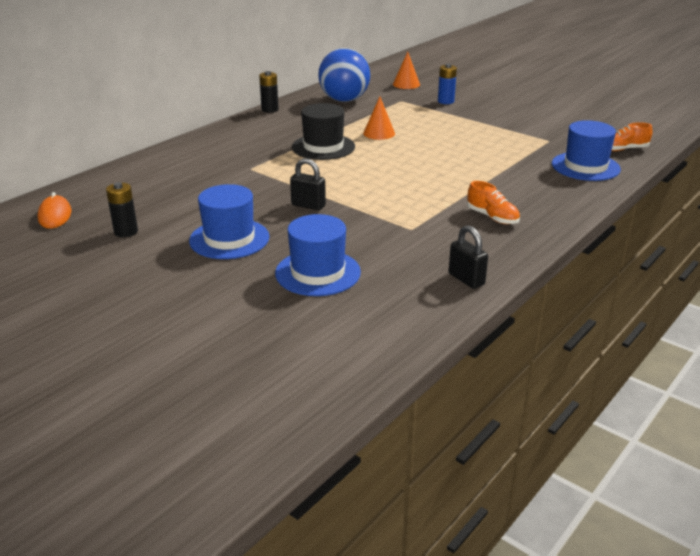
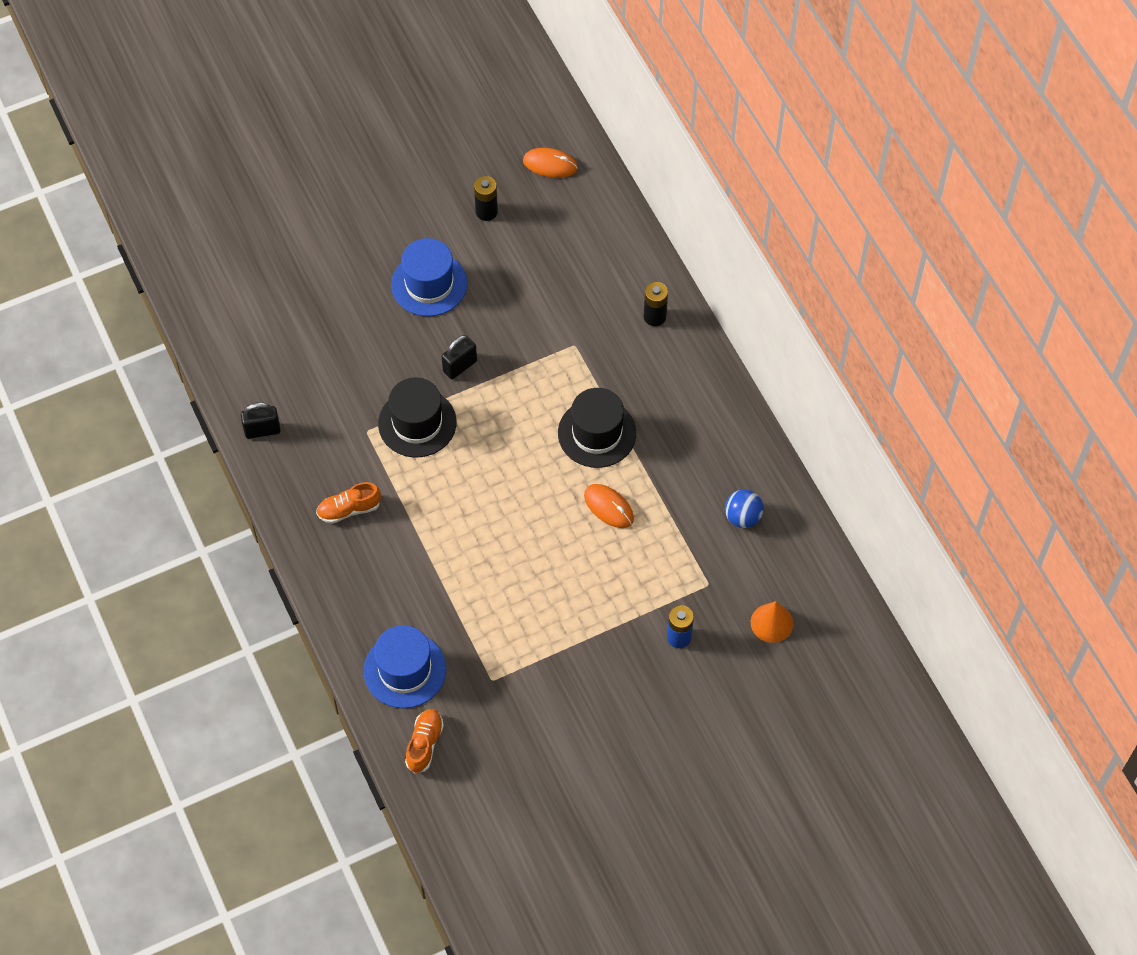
camera: 115 degrees right, 30 degrees up
(270, 109) = (748, 420): black battery -> black battery (654, 317)
(318, 272) = (335, 329): blue hat -> none
(344, 100) = (743, 517): blue ball -> blue ball, size x0.52
(379, 133) = (608, 507): orange cone -> orange mouse
(381, 210) = (417, 423): none -> black hat

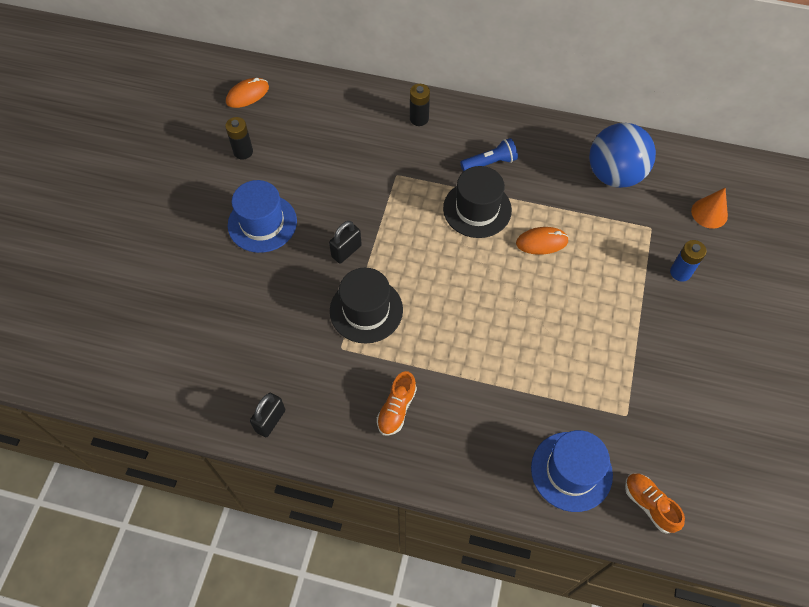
camera: 50 degrees left, 0 degrees up
(460, 366) = (346, 251): black padlock -> black padlock turned 45 degrees clockwise
(658, 408) = (490, 163): none -> blue flashlight
(743, 517) = (614, 174): blue ball -> blue ball, size x1.92

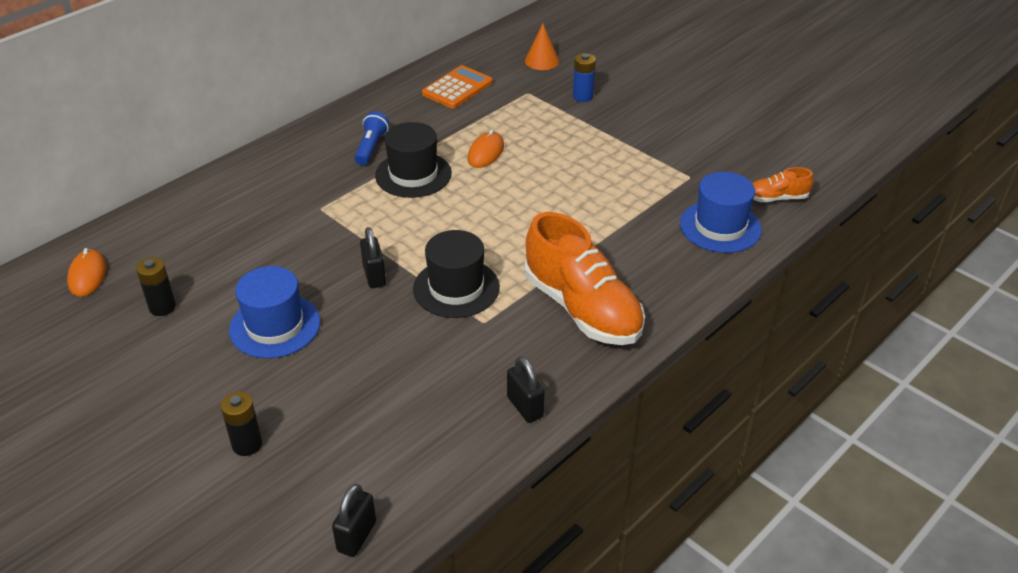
camera: 60 degrees left, 20 degrees down
(110, 379) = (357, 536): none -> black padlock
(396, 409) = (582, 308): orange shoe -> orange shoe, size x2.16
(419, 119) = (271, 169): black battery -> black battery (247, 444)
(614, 174) = (457, 88): blue ball -> orange calculator

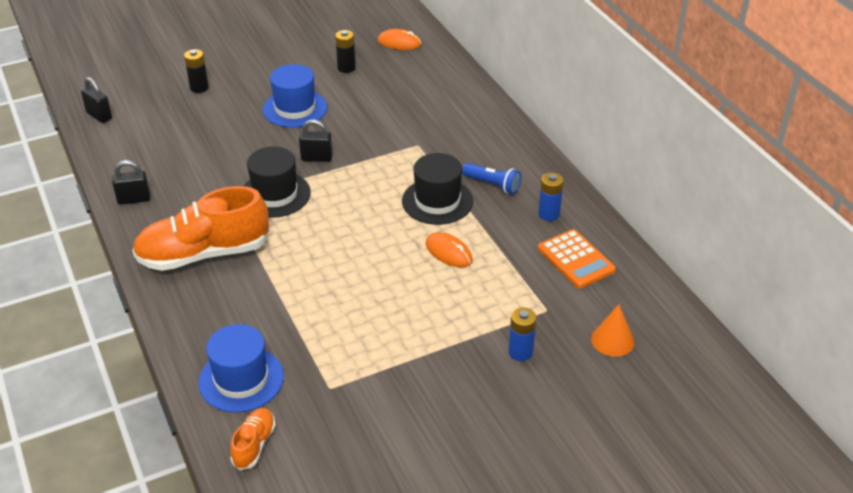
camera: 110 degrees right, 0 degrees up
(402, 110) = (548, 214): none -> blue battery

